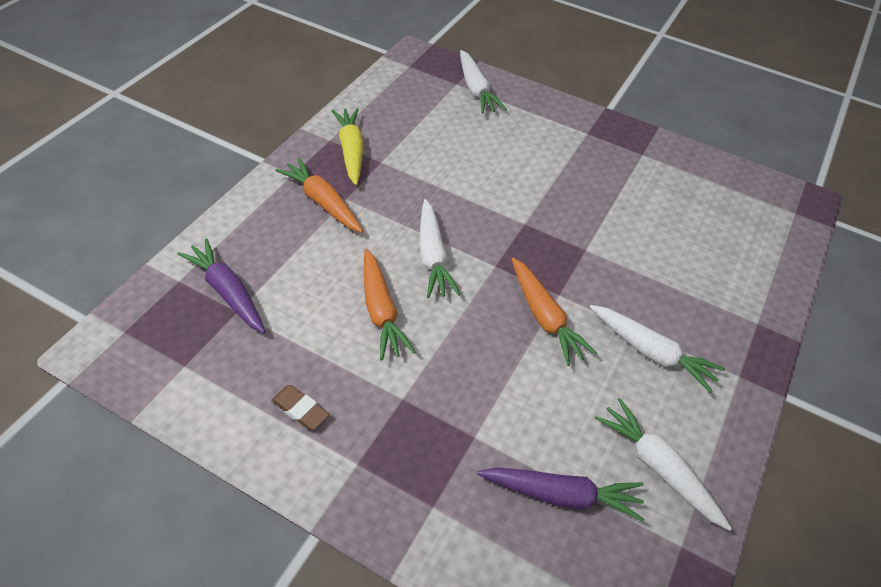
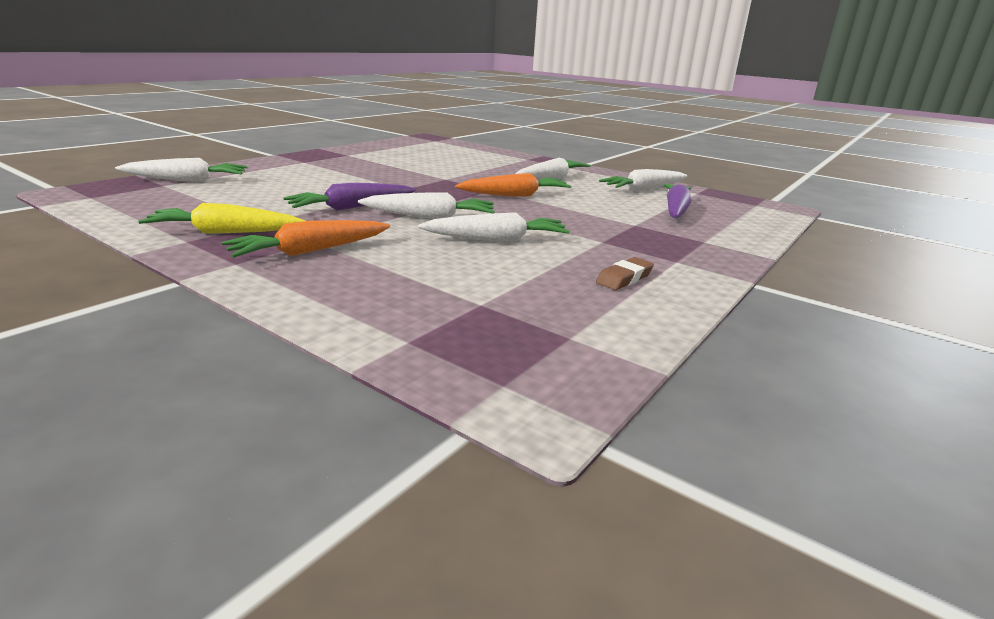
camera: 80 degrees left, 25 degrees down
(227, 292) = (445, 308): purple carrot -> purple carrot (352, 207)
(381, 310) = (496, 240): orange carrot -> white carrot

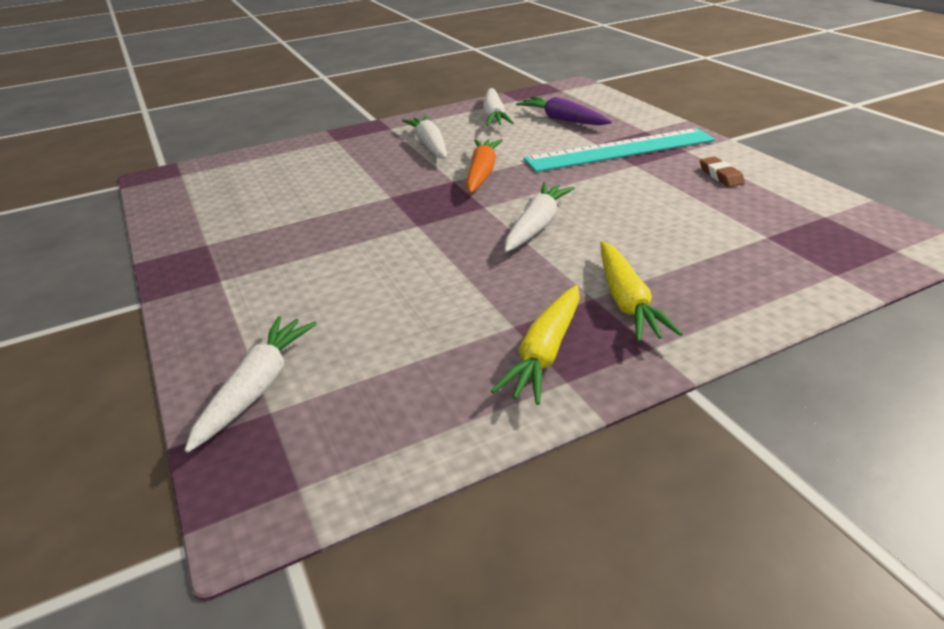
camera: 60 degrees left, 10 degrees up
(310, 251) = (627, 301): orange carrot -> yellow carrot
(352, 207) = (481, 265): purple carrot -> none
(496, 240) = (619, 205): white carrot -> none
(631, 234) = (620, 150): none -> turquoise ruler

